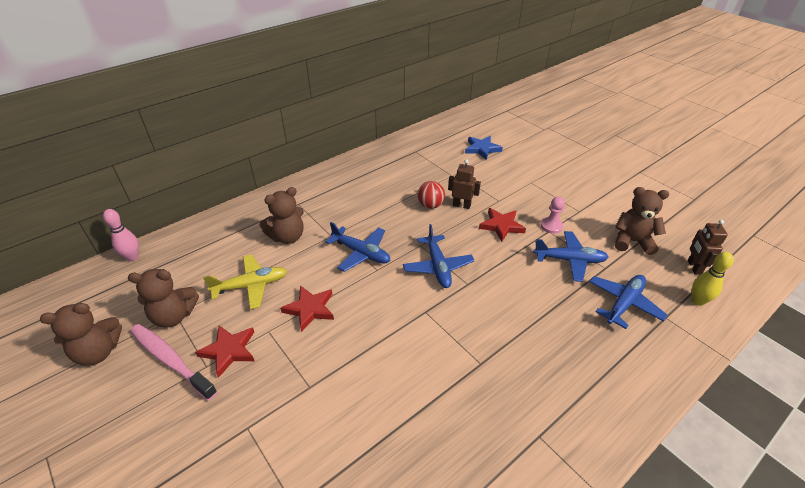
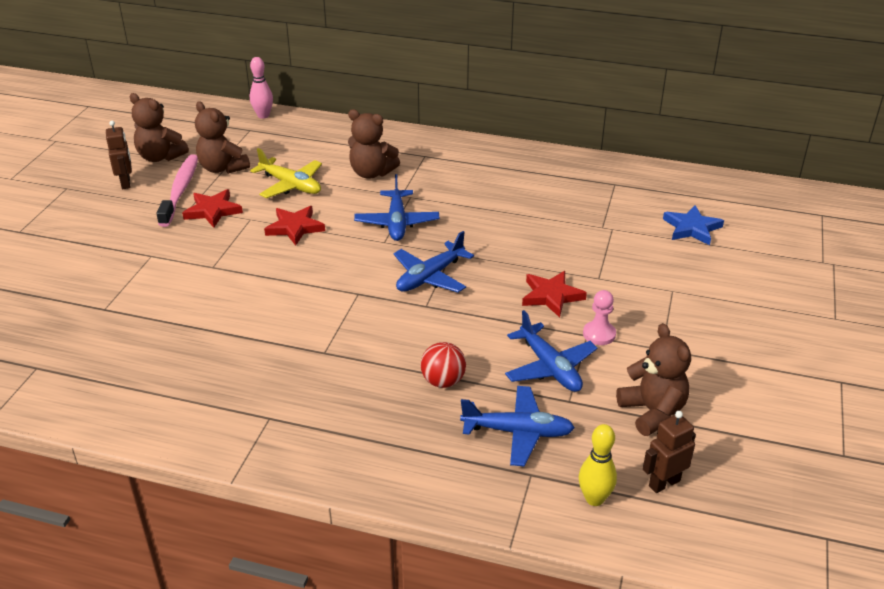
camera: 55 degrees right, 5 degrees down
(430, 205) = (525, 234): red ball -> red ball (443, 381)
(461, 205) = (553, 254): brown robot -> brown robot (126, 183)

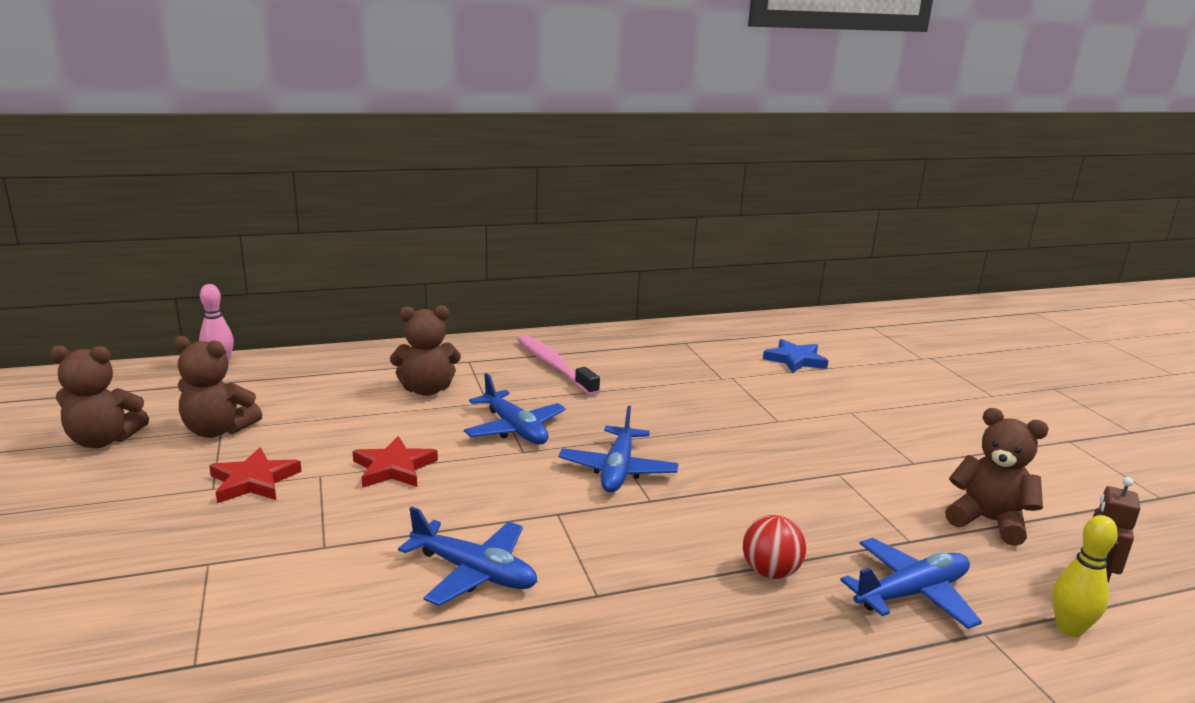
camera: 35 degrees left, 15 degrees down
(126, 183) = (73, 484): brown robot -> none
(180, 190) = (176, 471): pink toothbrush -> pink toothbrush (554, 366)
(291, 185) = (337, 425): yellow plane -> none
(550, 367) = (849, 515): blue plane -> blue plane (474, 572)
(551, 296) = (759, 449): red star -> none
(599, 334) = (847, 469): pink pawn -> none

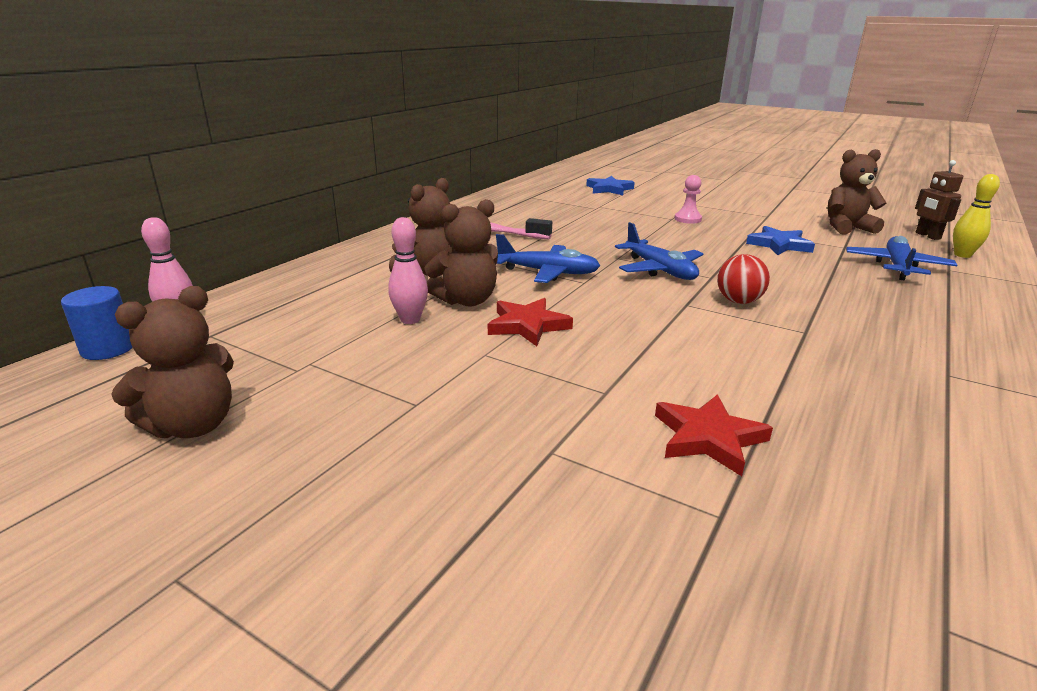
camera: 40 degrees left, 5 degrees up
(158, 369) = (108, 349): none -> blue cylinder
(218, 430) = (310, 365): brown teddy bear -> brown teddy bear (466, 300)
(253, 481) = (440, 382): red star -> red star (708, 438)
(334, 425) = (410, 320): none -> pink bowling pin
(474, 572) = (726, 355): blue plane -> none
(770, 572) = (837, 284): red ball -> red ball (738, 301)
(794, 428) = (687, 219): none -> pink pawn
(826, 501) = (779, 245): none -> blue star

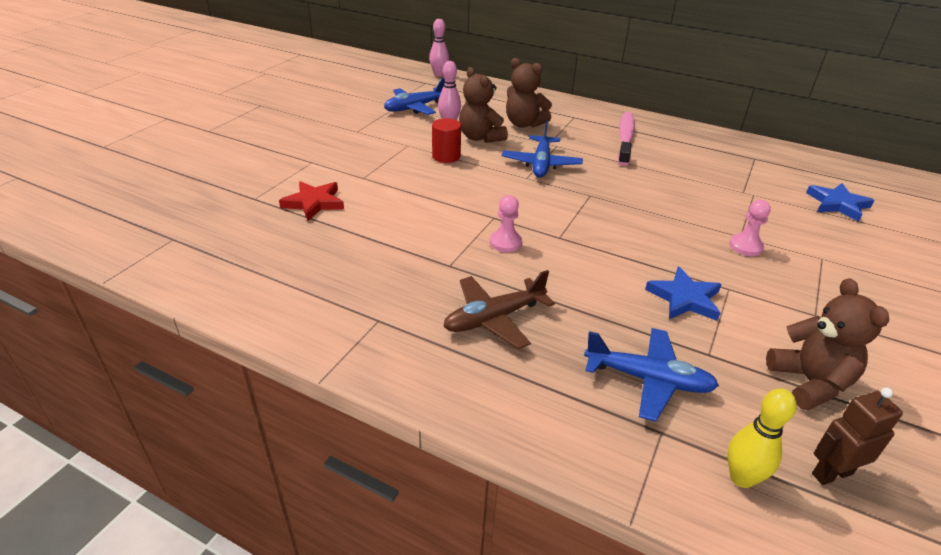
camera: 85 degrees right, 10 degrees up
(108, 349) = (410, 67): blue cylinder -> none
(193, 426) = (345, 93): brown teddy bear -> none
(527, 325) = (446, 156): red star -> red cylinder
(659, 270) = (567, 212): blue plane -> blue plane (415, 108)
(738, 301) = (505, 242): red ball -> pink pawn
(880, 314) = (494, 318): none -> brown plane

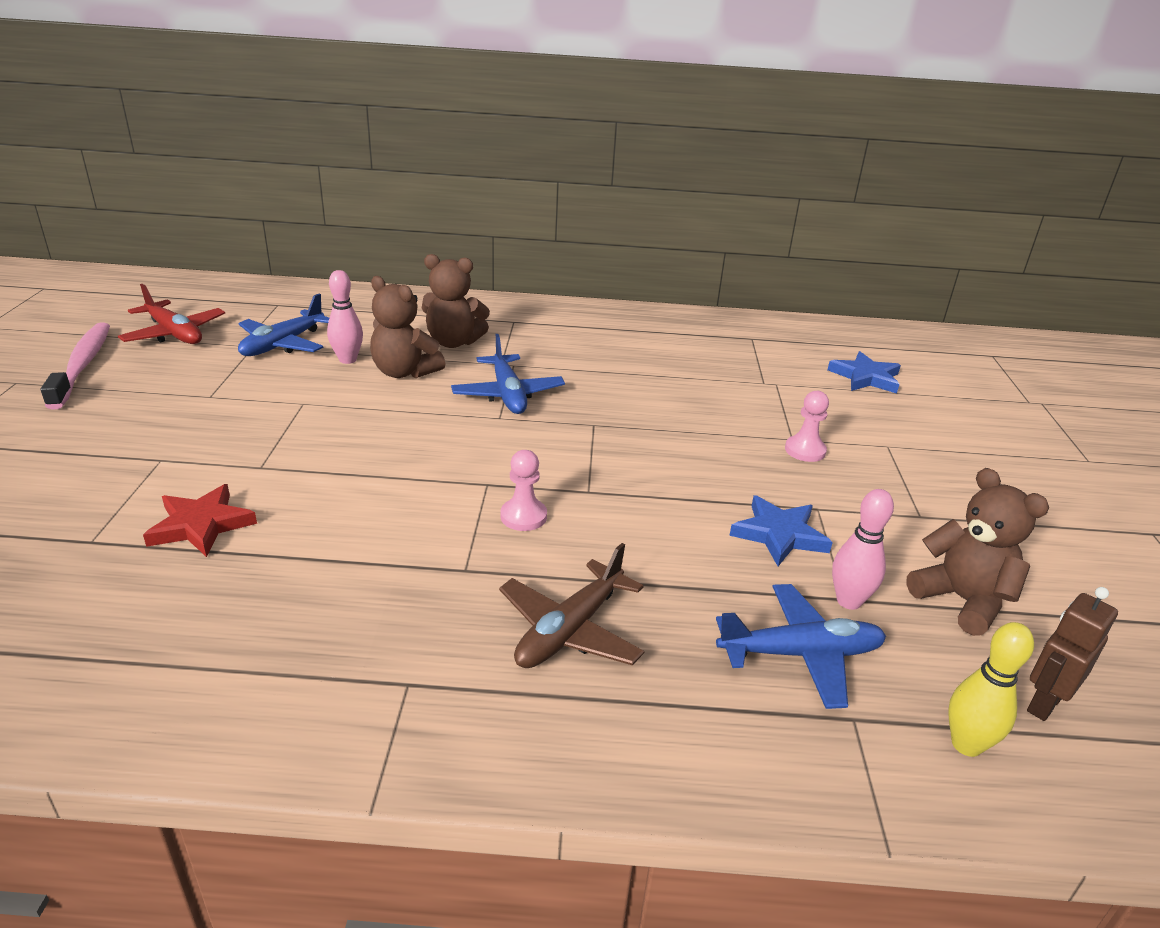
camera: 25 degrees left, 5 degrees down
(356, 91) = (174, 334): none -> red plane
(439, 74) = (292, 289): pink bowling pin -> pink bowling pin (848, 601)
(446, 156) = (370, 409): red cylinder -> none
(625, 139) = (593, 340): pink toothbrush -> pink toothbrush (82, 365)

